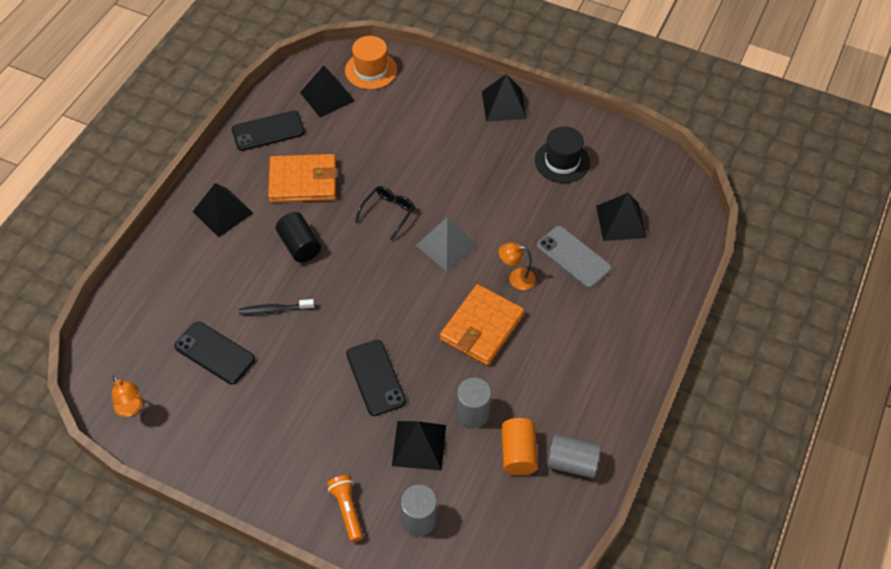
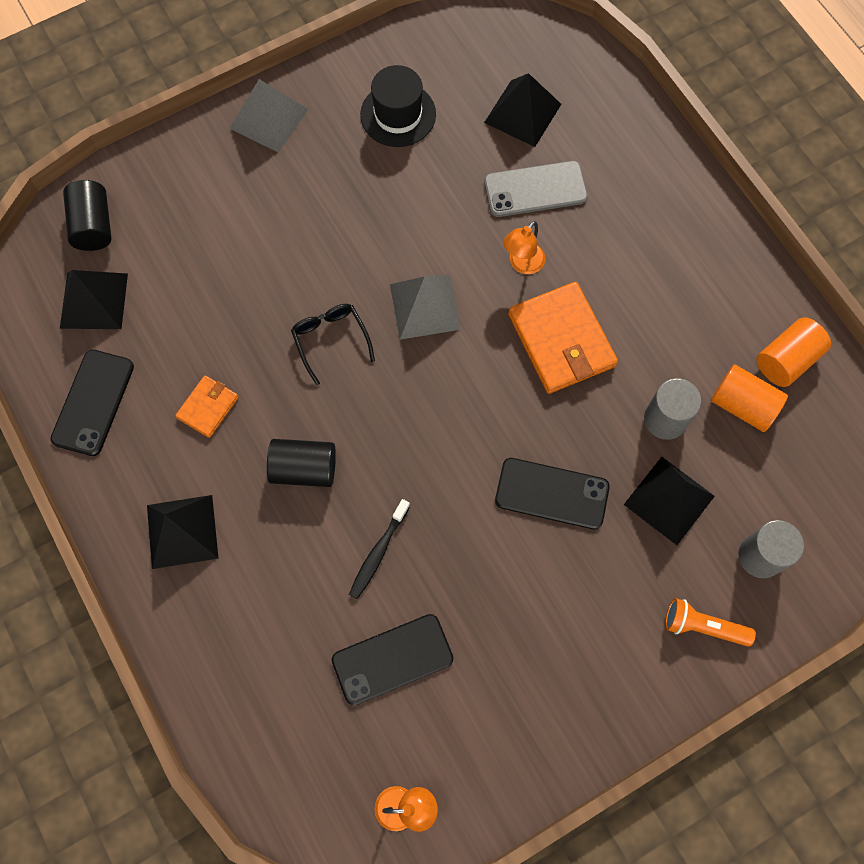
camera: 55 degrees left, 15 degrees up
(303, 181) = (208, 407): orange wallet -> orange wallet, size x0.53
(371, 70) = (93, 225): orange hat -> black cylinder
(503, 104) = (268, 118): black pyramid -> grey pyramid
(572, 463) = (786, 360): grey cylinder -> orange cylinder

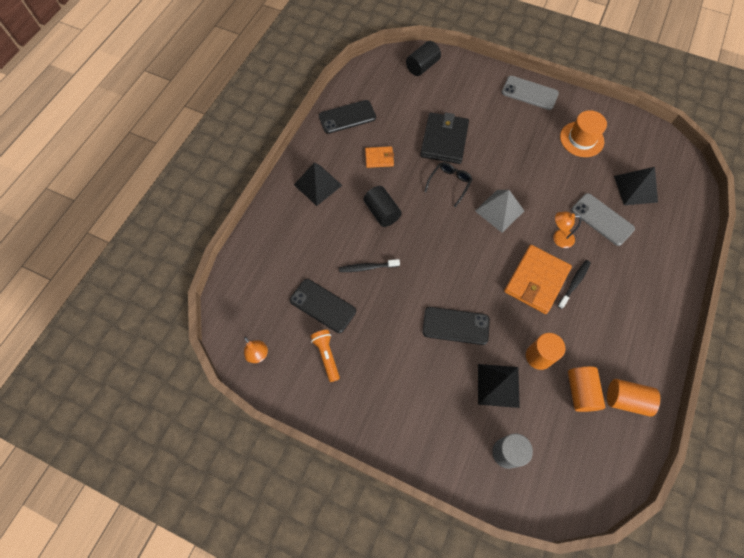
camera: 55 degrees right, 5 degrees down
(94, 300) = (390, 88): black pyramid -> none
(252, 293) = (444, 140): none -> black wallet
(268, 118) = (529, 93): grey pyramid -> grey phone
(398, 114) = (581, 139): black hat -> orange hat
(552, 493) = (455, 326): black phone -> black phone turned 60 degrees counterclockwise
(598, 297) = (574, 283): none -> black toothbrush
(665, 419) = (539, 356): grey cylinder -> orange cylinder
(703, 626) = (445, 445): orange flashlight -> orange flashlight (326, 356)

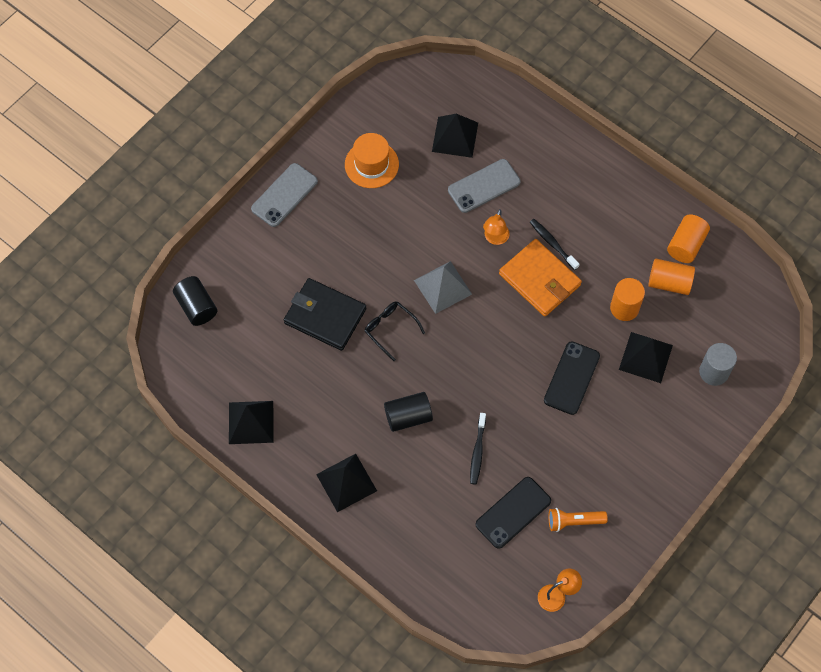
camera: 75 degrees left, 0 degrees up
(347, 117) = (251, 422): black phone -> black pyramid
(379, 158) = (328, 399): orange wallet -> none

